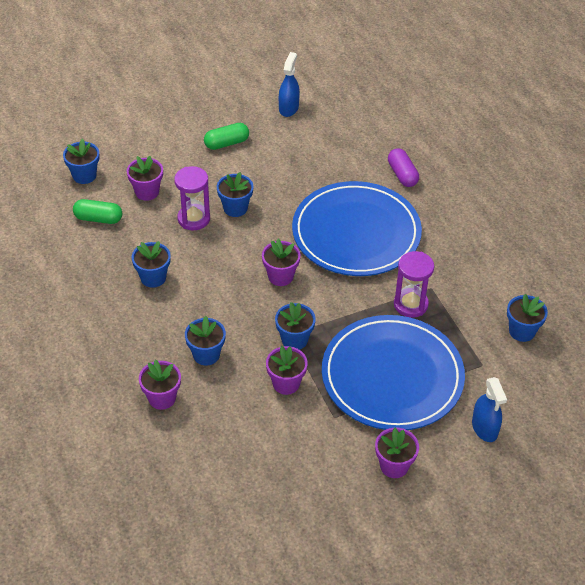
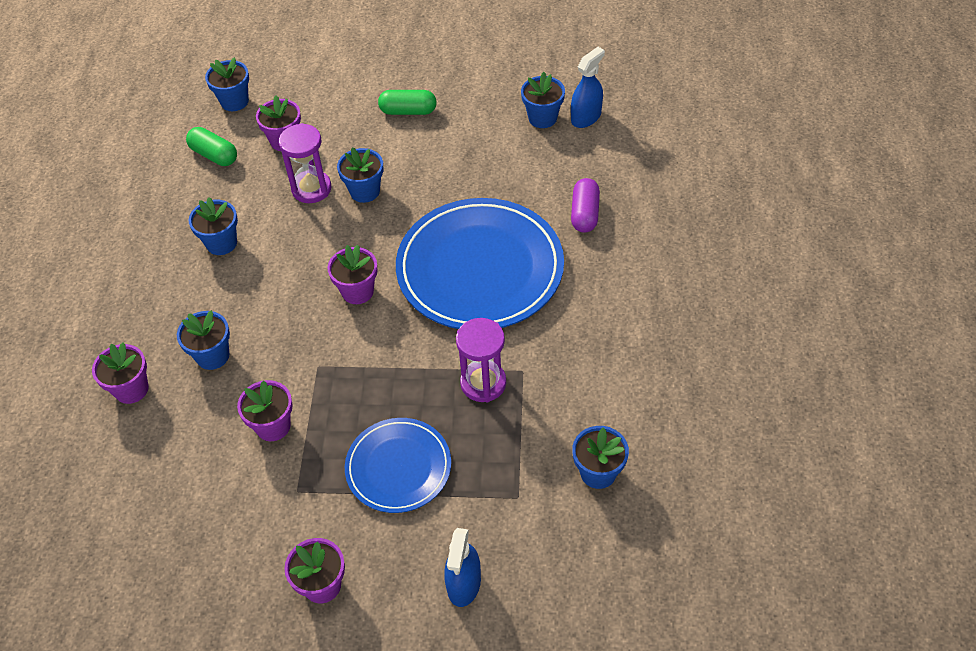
camera: 30 degrees right, 5 degrees up
(288, 108) = (506, 90): blue spray bottle -> blue spray bottle (586, 117)
(294, 339) = (319, 375): blue flower pot -> blue flower pot (542, 118)
(392, 376) = (398, 467): blue plate -> blue plate, size x0.56

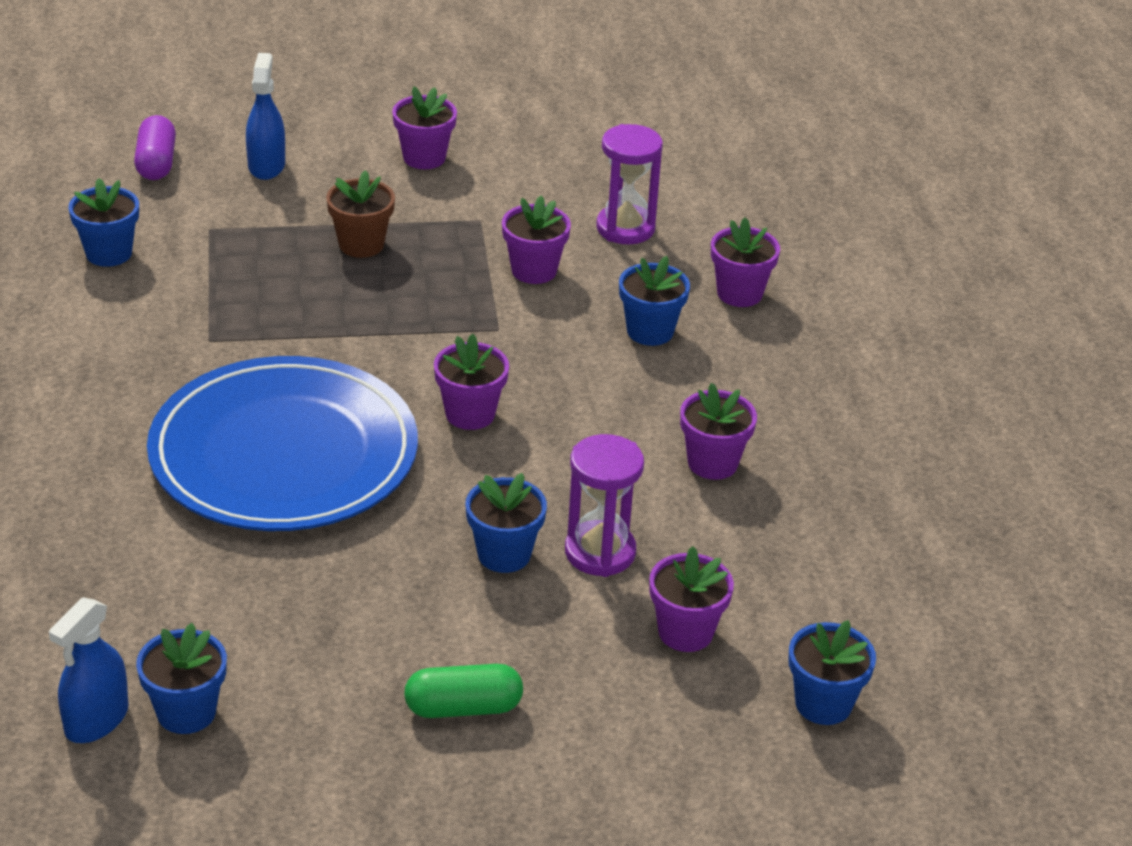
camera: 165 degrees right, 15 degrees down
(214, 155) = (803, 597): green capsule -> none
(221, 243) = (712, 463): blue flower pot -> purple flower pot
(398, 467) = (361, 244): blue plate -> brown flower pot
(483, 383) = (263, 324): purple hourglass -> purple hourglass (625, 228)
(585, 214) = (109, 543): purple capsule -> purple capsule (156, 163)

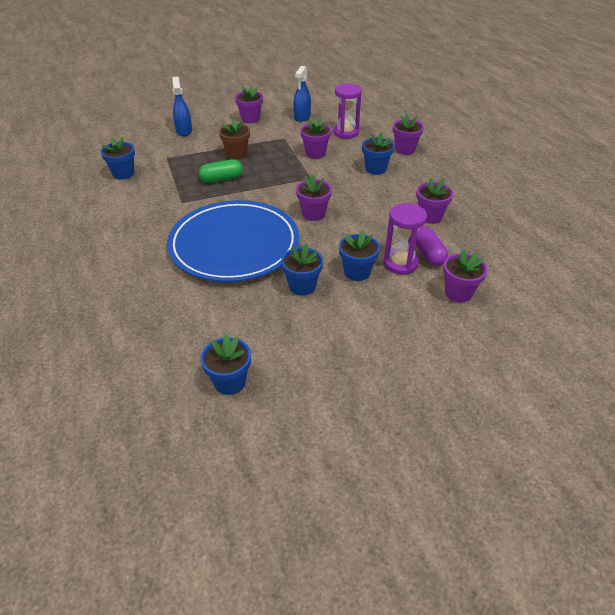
camera: 10 degrees left, 5 degrees up
(96, 720) = (182, 396): blue spray bottle -> blue spray bottle (302, 117)
(156, 163) = (135, 136): purple capsule -> purple capsule (428, 254)
(463, 708) = (371, 350): green capsule -> green capsule (222, 179)
(823, 704) = (539, 314): blue flower pot -> blue flower pot (302, 286)

